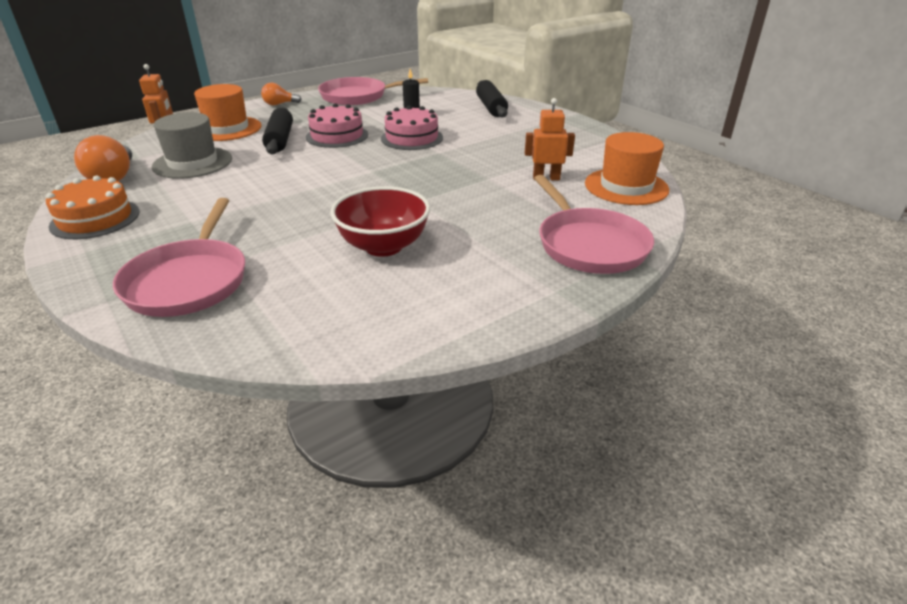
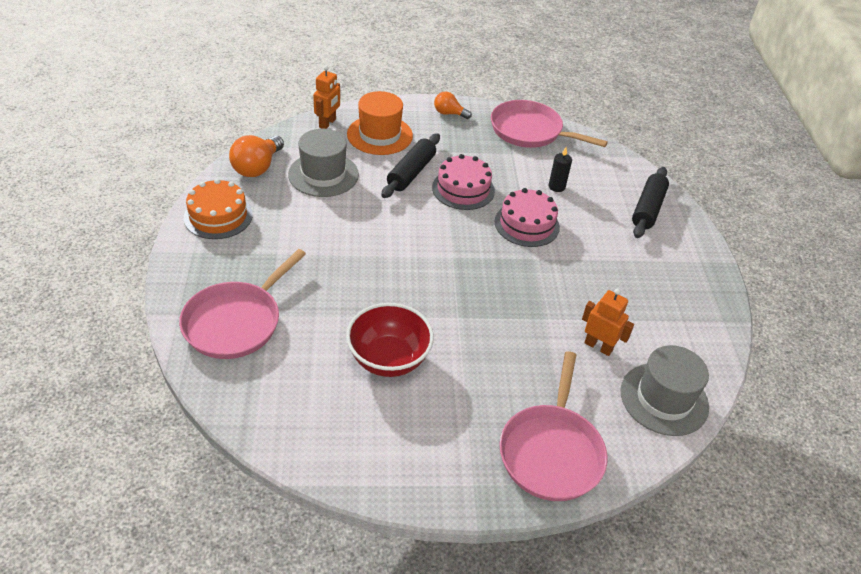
camera: 30 degrees right, 10 degrees up
(626, 186) = (664, 399): orange hat -> grey hat

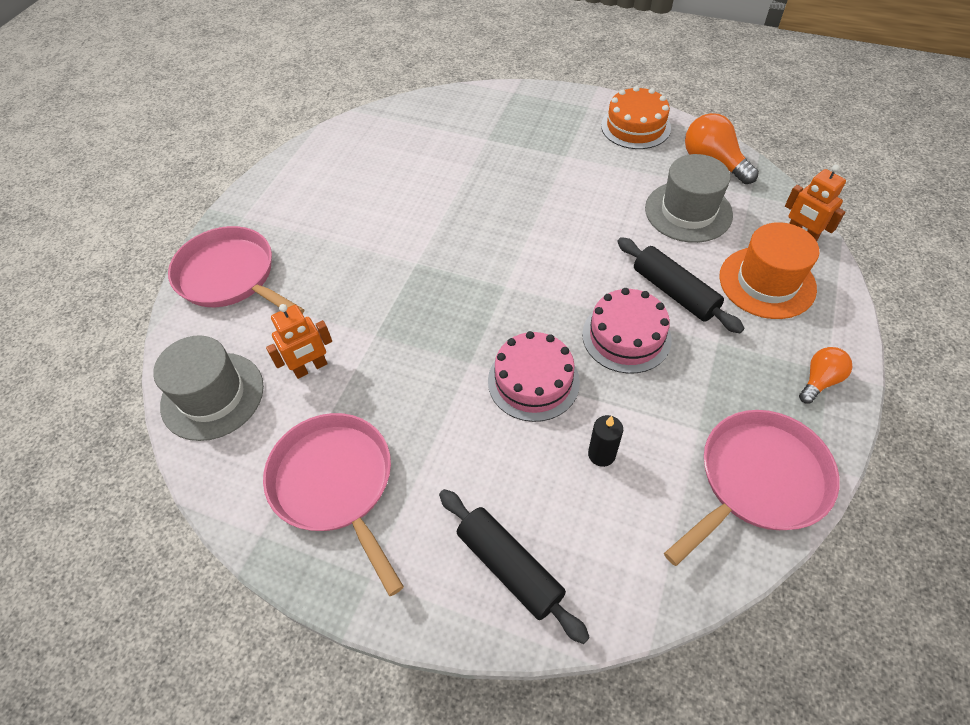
camera: 120 degrees right, 10 degrees up
(236, 322) = (489, 120): pink pan -> pink pan (335, 484)
(389, 359) = (395, 200): red bowl -> none

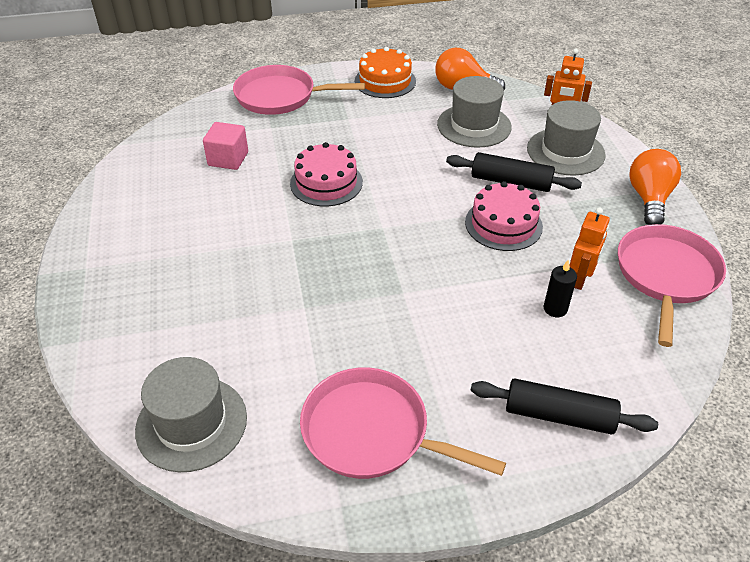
camera: 35 degrees left, 10 degrees down
(230, 276) = (118, 321): pink pan -> pink pan (280, 96)
(310, 368) = (268, 358): orange robot -> orange robot (580, 279)
(425, 158) = (228, 159): none -> pink cube
(533, 381) = (463, 283): pink cake -> pink cake (326, 183)
(767, 282) = (565, 152): orange hat -> grey hat
(819, 381) = (649, 199): orange light bulb -> orange light bulb, size x1.64

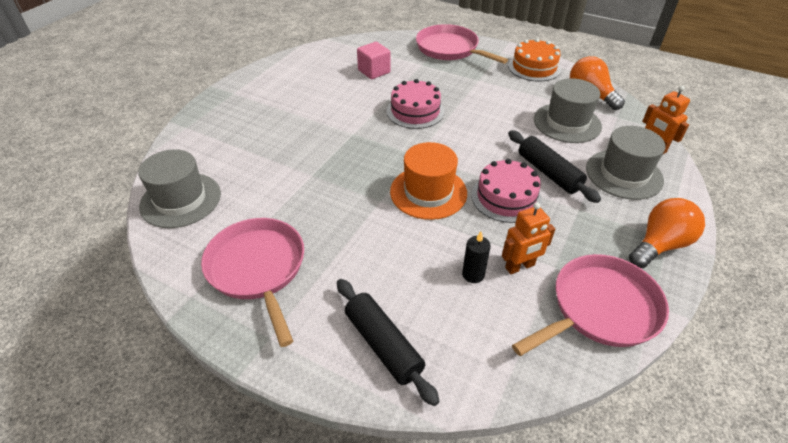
camera: 40 degrees right, 0 degrees up
(435, 258) = (428, 192): none -> orange hat

